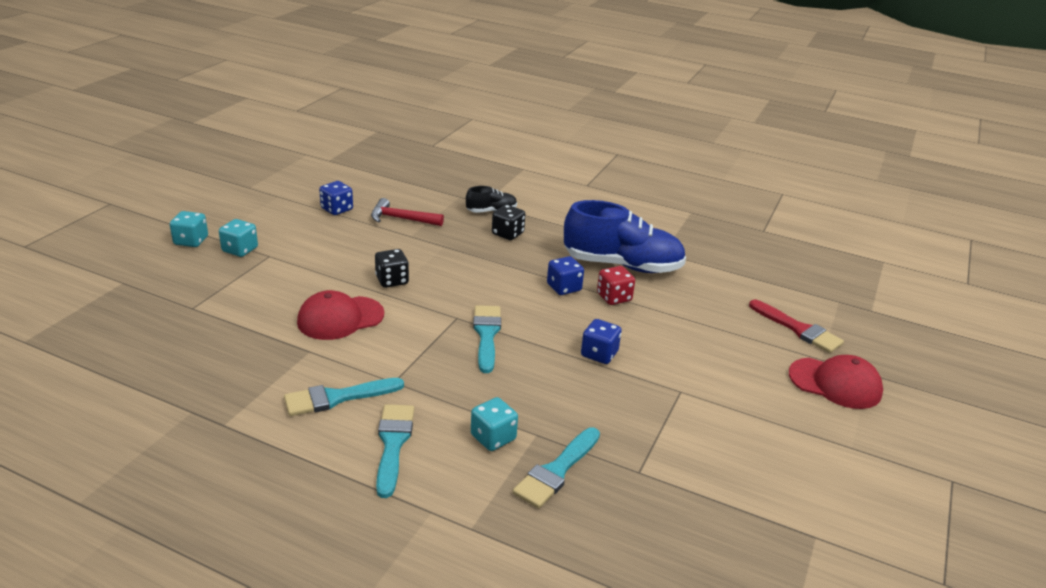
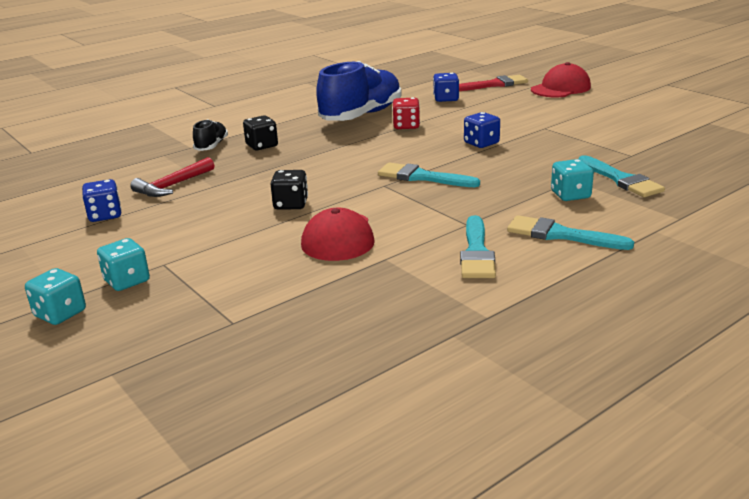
camera: 60 degrees left, 5 degrees down
(564, 288) = (375, 139): blue dice -> blue dice (446, 99)

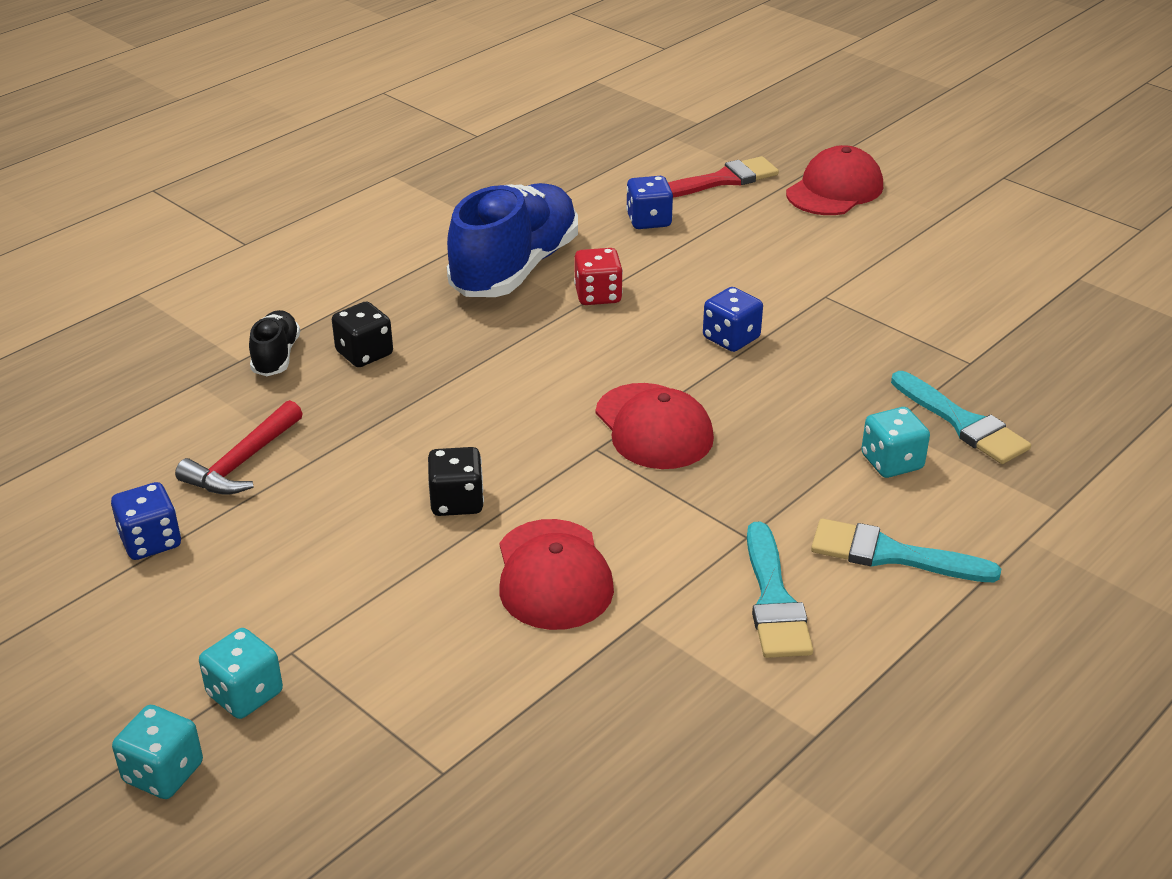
camera: 10 degrees left, 10 degrees up
(422, 177) = (653, 427): turquoise brush -> red cap

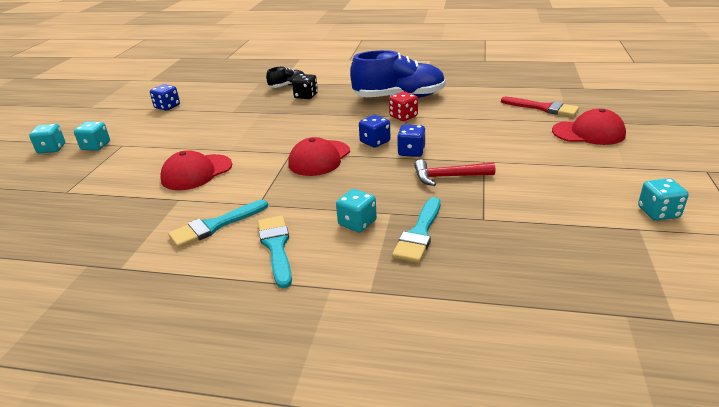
camera: 60 degrees right, 5 degrees down
(242, 462) = (221, 103): red hammer -> red hammer (448, 177)
(457, 501) = (229, 140): black dice -> none
(648, 220) = (479, 106): blue dice -> blue dice (375, 142)
(1059, 250) = (658, 212): none -> turquoise dice

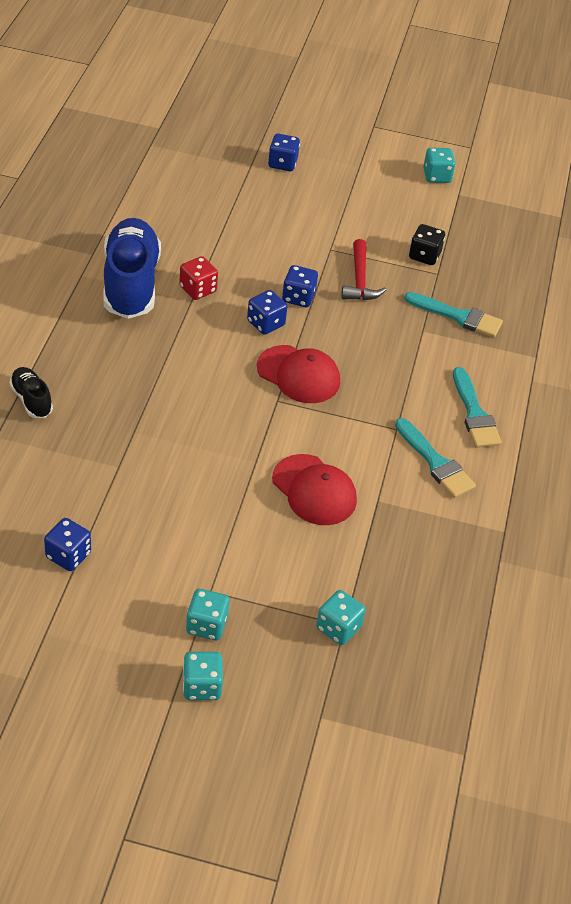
camera: 95 degrees left, 15 degrees up
(276, 247) = (474, 414): turquoise brush -> turquoise brush turned 90 degrees counterclockwise
(306, 96) = (87, 379): black dice -> black dice (424, 255)
(357, 223) = (439, 355): turquoise dice -> turquoise dice (338, 628)
(543, 108) = (209, 174): red brush -> none
(588, 133) = (282, 163): red cap -> blue dice

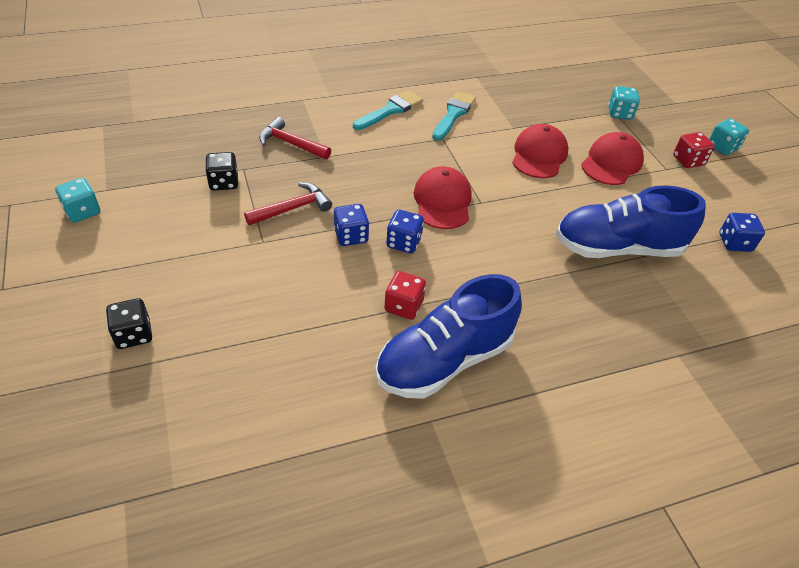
camera: 120 degrees left, 0 degrees up
(31, 400) = (651, 347): black shoe -> none
(142, 457) = (617, 248): none -> blue shoe
(206, 625) = (688, 161): turquoise dice -> red dice
(257, 546) = (611, 163): none -> red cap
(282, 163) = (133, 335): blue dice -> black dice
(458, 316) = (291, 143): turquoise brush -> red hammer

